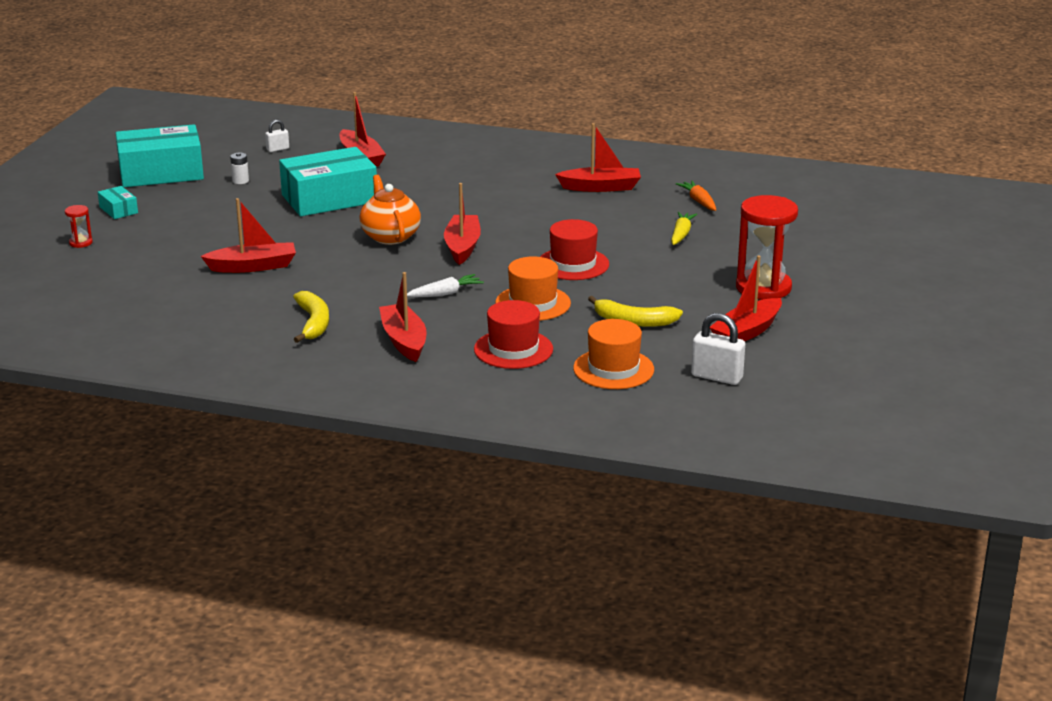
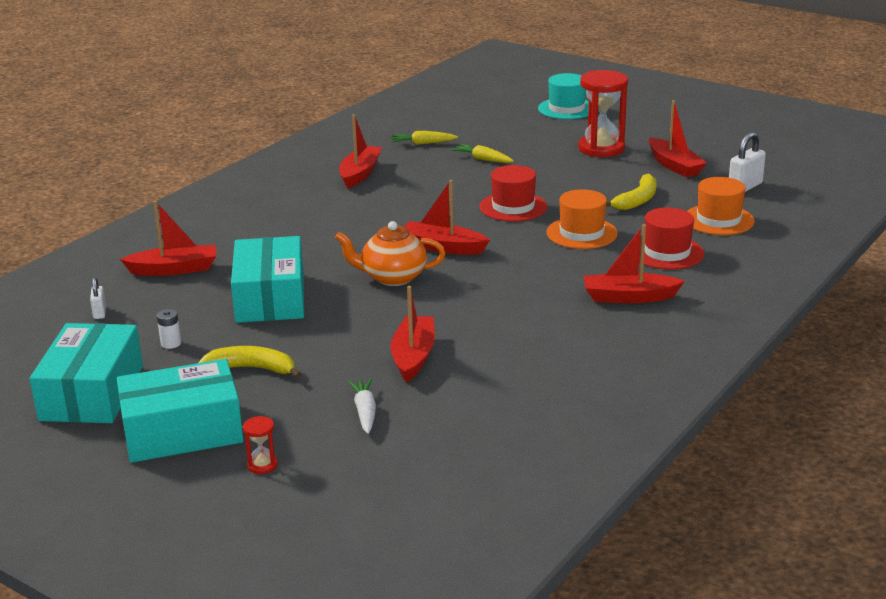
camera: 70 degrees left, 0 degrees up
(118, 210) = (182, 431): turquoise box -> turquoise box, size x2.29
(313, 323) = (569, 337): yellow banana -> yellow banana (252, 369)
(445, 294) = (540, 267): white carrot -> white carrot (365, 412)
(699, 201) = (423, 143): orange carrot -> yellow carrot
(867, 255) = (566, 109): none -> turquoise hat

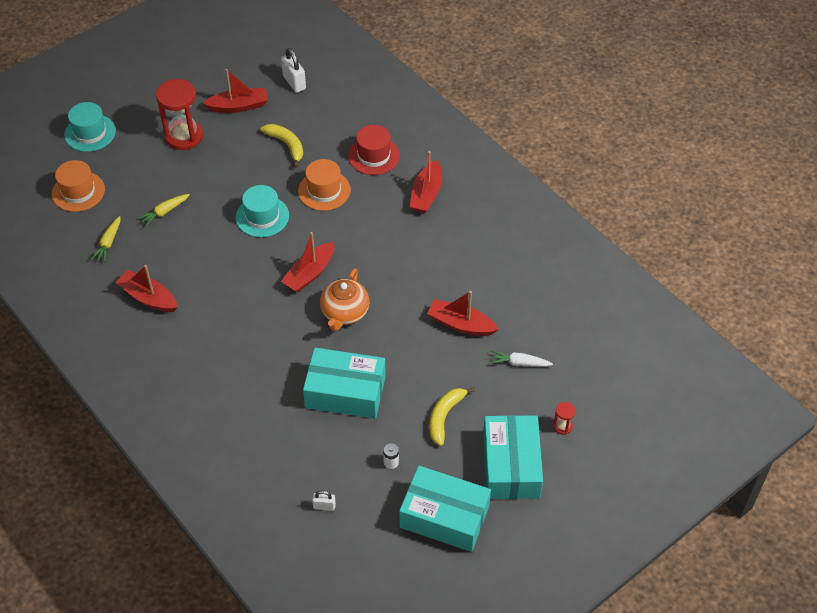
camera: 75 degrees left, 25 degrees up
(174, 269) = (271, 449): red boat -> none
(513, 207) = (262, 216): red hat -> turquoise hat
(718, 220) = (338, 114): orange hat -> orange hat (78, 191)

